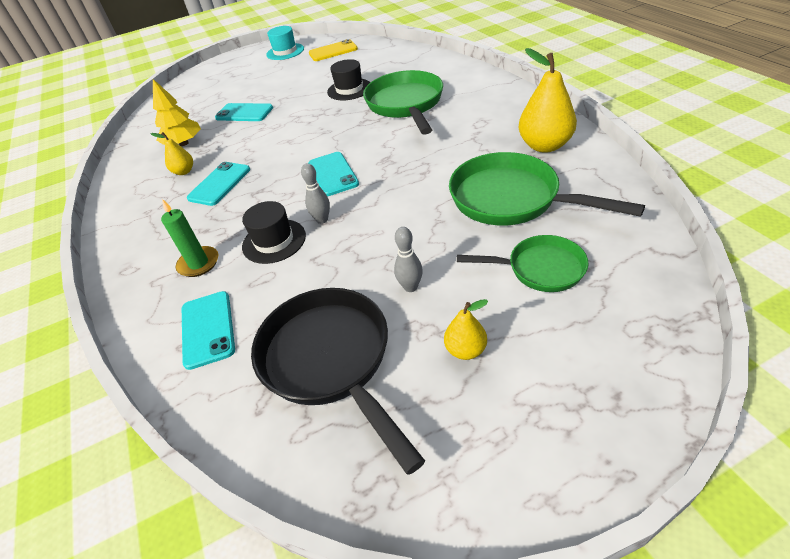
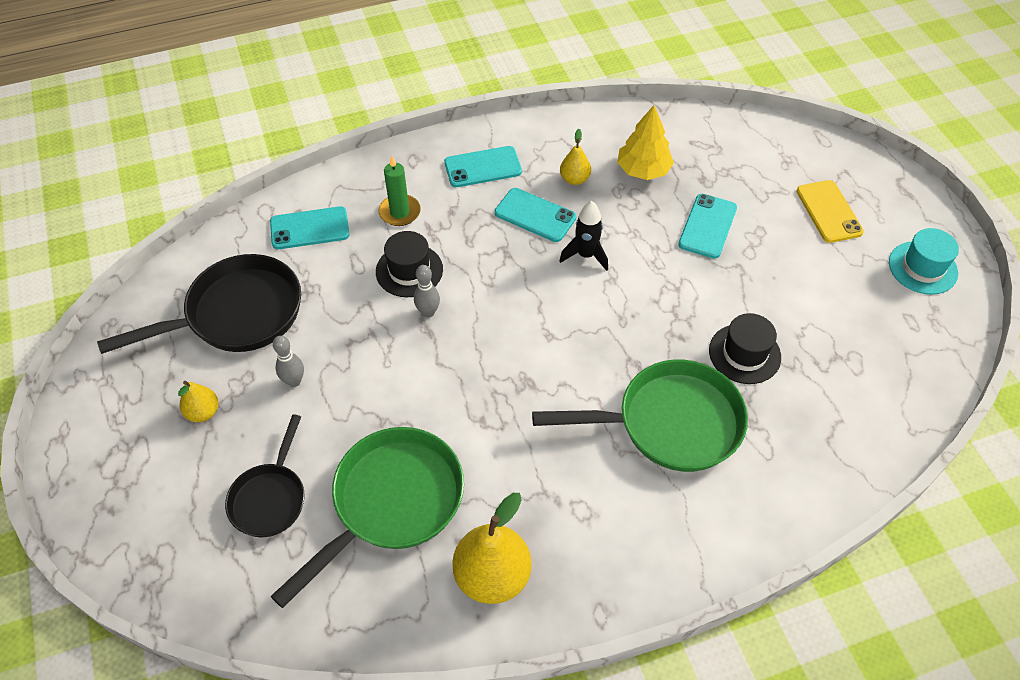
camera: 90 degrees right, 10 degrees up
(265, 154) = (586, 255): none -> black rocket
(333, 51) = (907, 337): yellow phone -> yellow phone (828, 211)
(333, 174) = (514, 325): turquoise phone -> turquoise phone (483, 167)
(540, 269) = (270, 498): green pan -> black pan

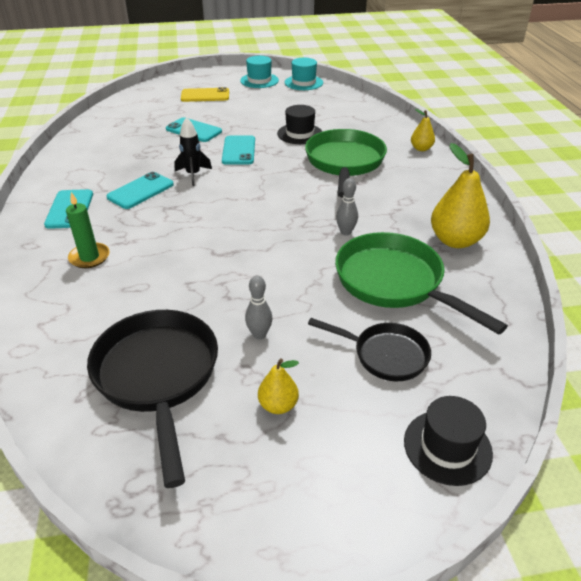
camera: 80 degrees left, 15 degrees down
(309, 228) = (70, 316): turquoise phone -> turquoise phone (238, 150)
(409, 270) = (162, 257): black hat -> black hat (447, 447)
(428, 312) = (213, 250): grey bowling pin -> grey bowling pin (345, 232)
(574, 179) = (116, 171): yellow pear -> yellow pear (421, 149)
(643, 170) = (127, 144): yellow tree -> none
(946, 331) = (303, 83): none -> turquoise hat

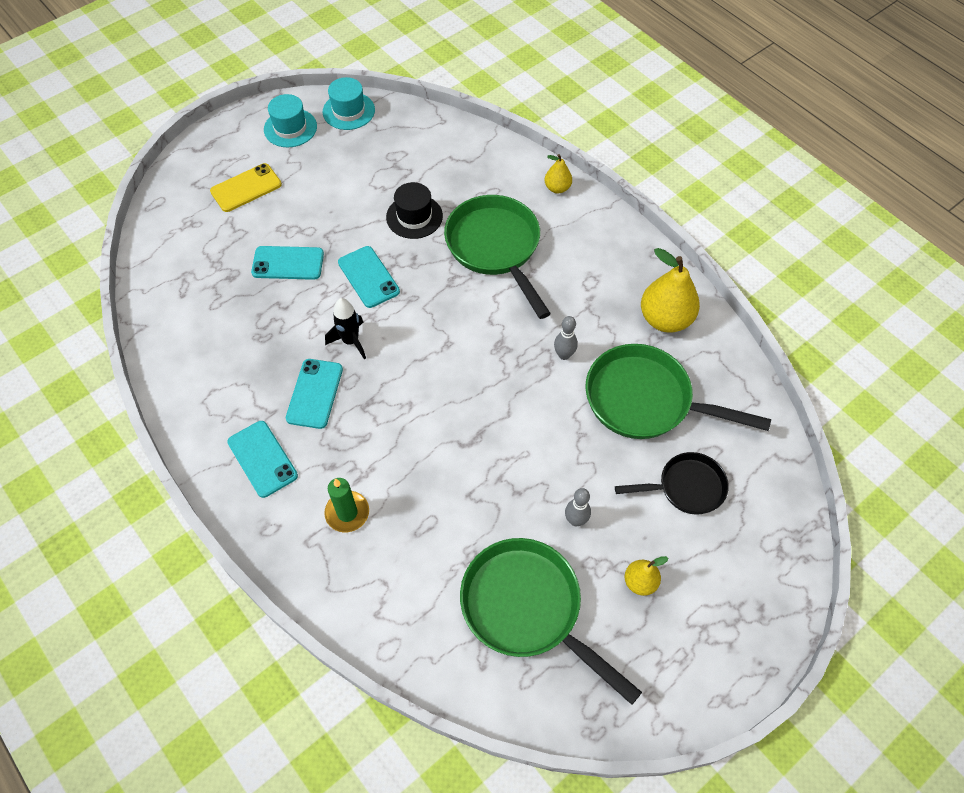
camera: 30 degrees left, 20 degrees up
(158, 376) = (528, 609): black pan -> green pan
(447, 447) = (777, 550): black hat -> none

